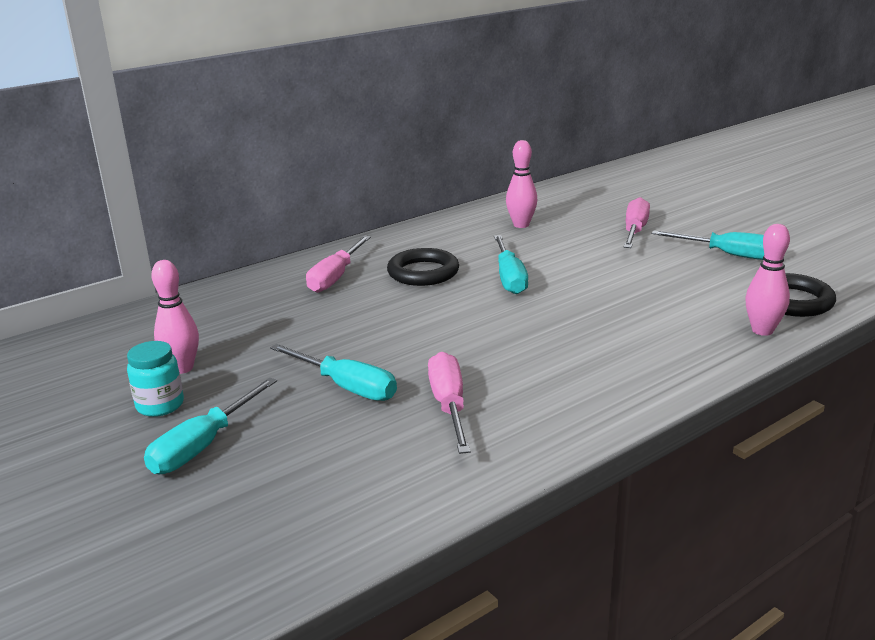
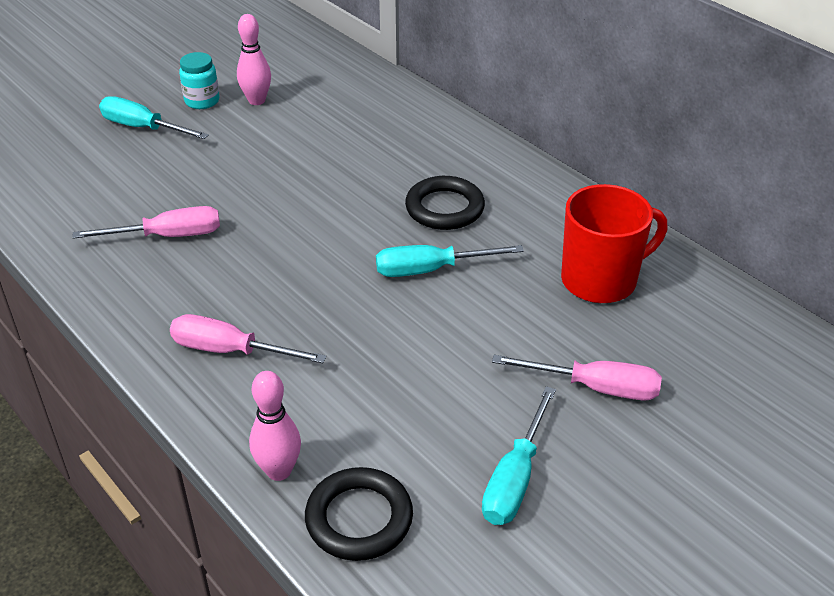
camera: 85 degrees right, 15 degrees up
(336, 277) = (431, 154): pink screwdriver -> pink screwdriver (230, 351)
(346, 387) = (211, 181): turquoise screwdriver -> none
(521, 225) = (601, 280): pink bowling pin -> red mug

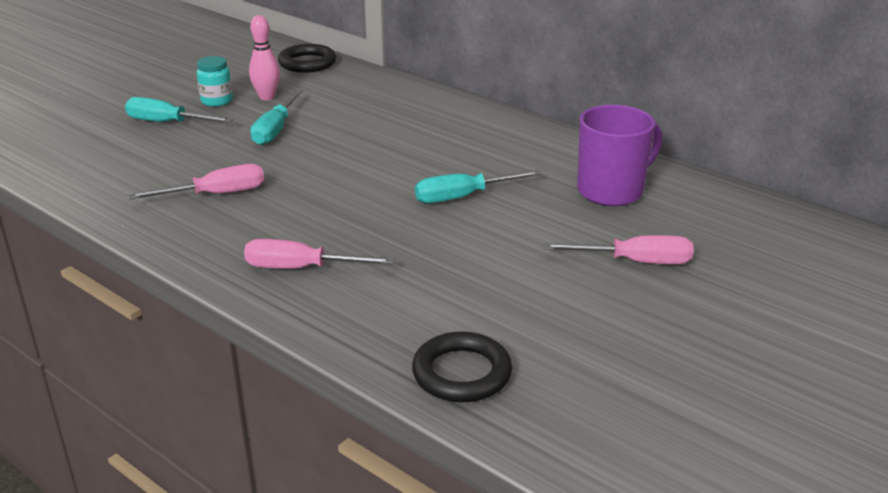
camera: 10 degrees left, 10 degrees down
(279, 471) = (376, 348): pink bowling pin -> none
(444, 208) = (460, 155): black ring -> black ring (307, 63)
(515, 478) = (590, 330): turquoise screwdriver -> turquoise screwdriver (275, 130)
(601, 280) = (612, 191): red mug -> purple mug

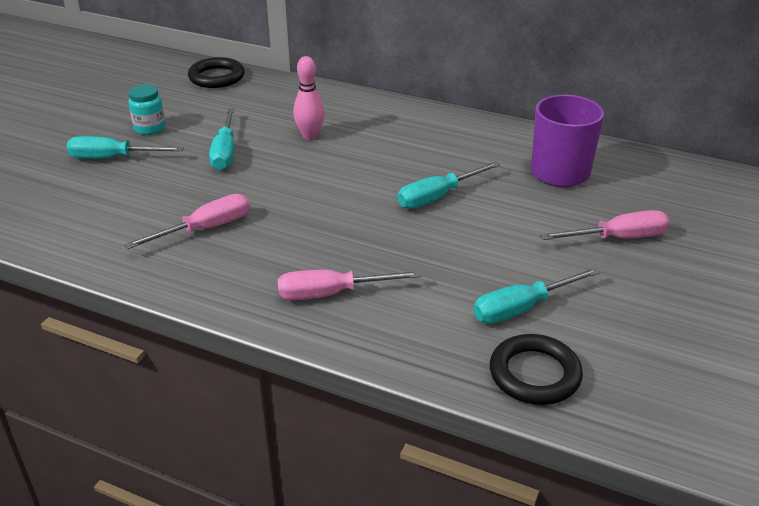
camera: 15 degrees left, 5 degrees up
(267, 97) = (197, 118): pink bowling pin -> pink bowling pin (310, 136)
(487, 311) = (522, 308): none -> turquoise screwdriver

